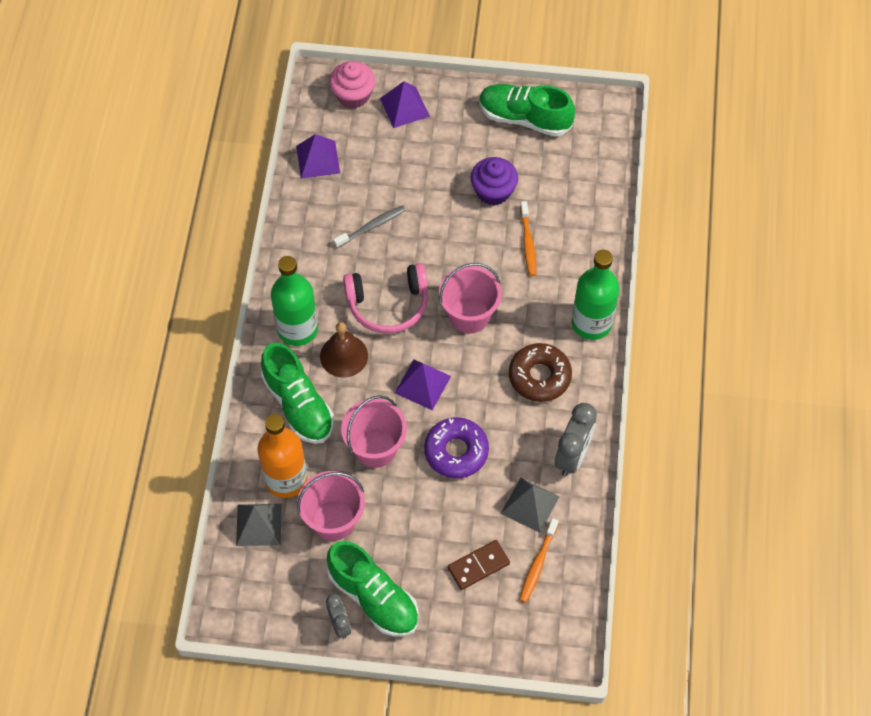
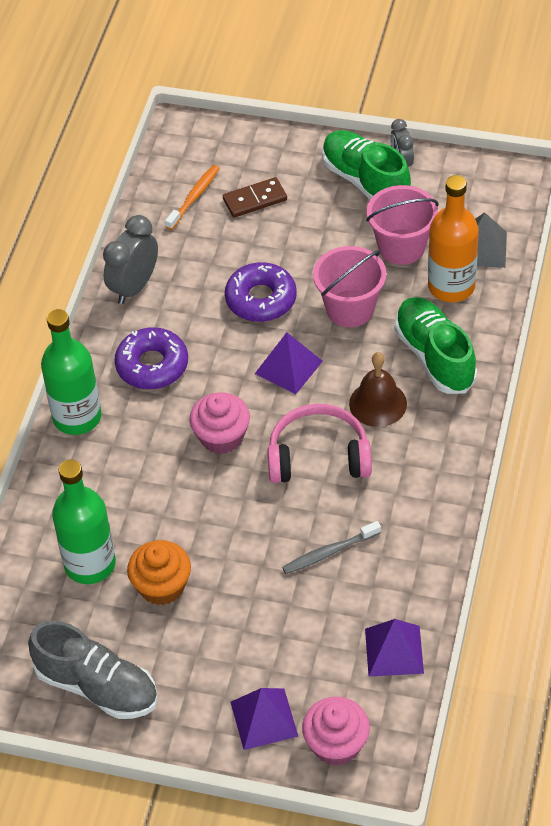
camera: 170 degrees left, 10 degrees down
(297, 329) = (432, 436): green bottle -> green bottle (90, 564)
(469, 315) = (221, 437): pink bucket -> pink cupcake
(493, 191) = (162, 586): purple cupcake -> orange cupcake
(524, 118) = (97, 687): green shoe -> grey shoe
(528, 243) = (131, 516): orange toothbrush -> none
(530, 504) = (190, 247): grey pyramid -> none
(539, 376) = (152, 365): brown donut -> purple donut

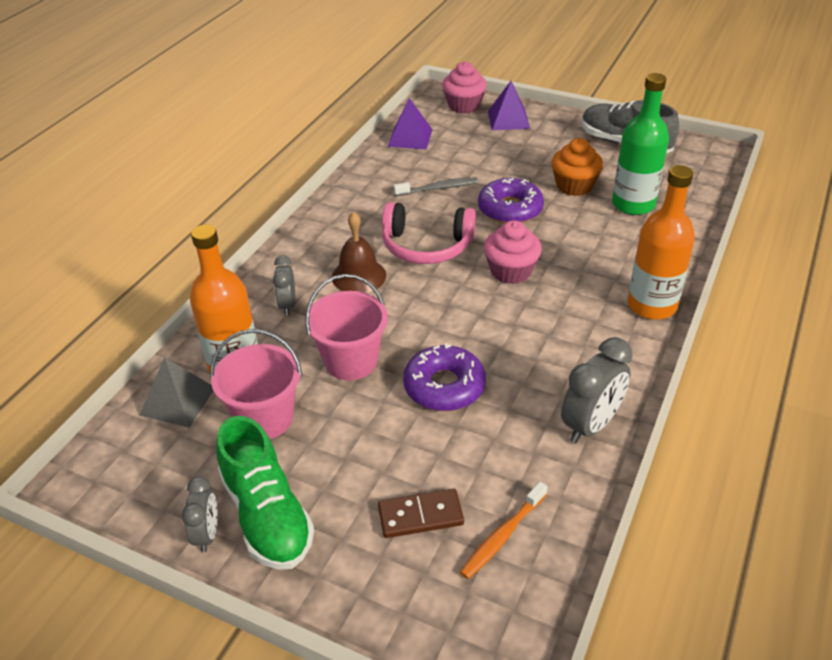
camera: 170 degrees left, 10 degrees down
(77, 417) = (651, 305): green bottle -> orange bottle
(152, 365) = (573, 339): purple donut -> purple donut (510, 209)
(288, 367) = (432, 317): purple pyramid -> none
(434, 356) = (287, 305): green shoe -> grey clock

